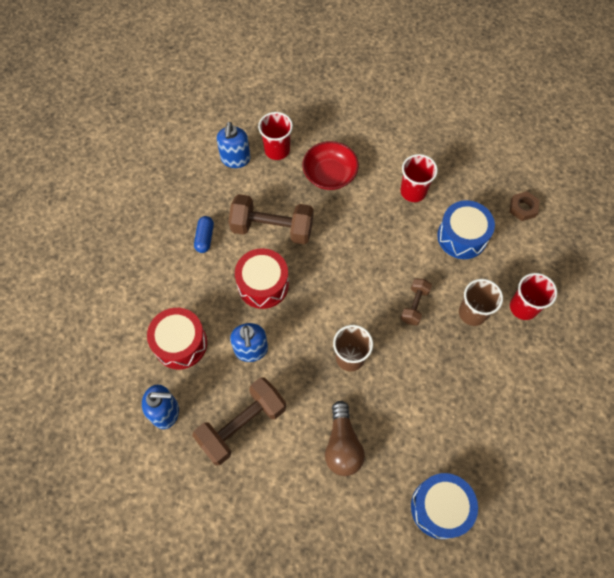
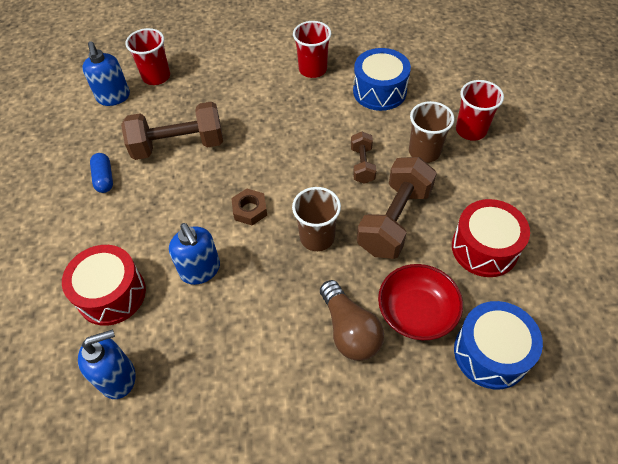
camera: 20 degrees left, 10 degrees down
(242, 425) = (220, 355): brown dumbbell -> brown dumbbell (394, 220)
(263, 284) = (189, 201): red drum -> red drum (484, 248)
(329, 174) = (221, 81): red bowl -> red bowl (416, 312)
(523, 208) = (425, 51): brown nut -> brown nut (250, 210)

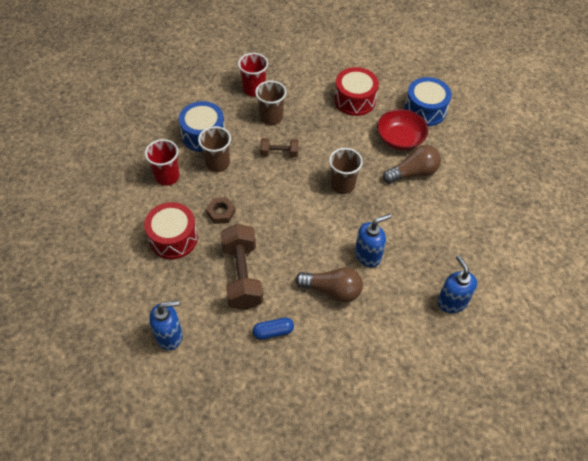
camera: 90 degrees left, 0 degrees up
(111, 294) = (388, 313): red drum -> red drum (173, 238)
(151, 232) = (332, 290): none -> brown light bulb
(156, 76) = (147, 299): red cup -> none
(250, 210) = (315, 224): brown nut -> brown nut (221, 213)
(337, 108) = (217, 163): none -> brown cup
(394, 220) = (330, 141): brown dumbbell -> none

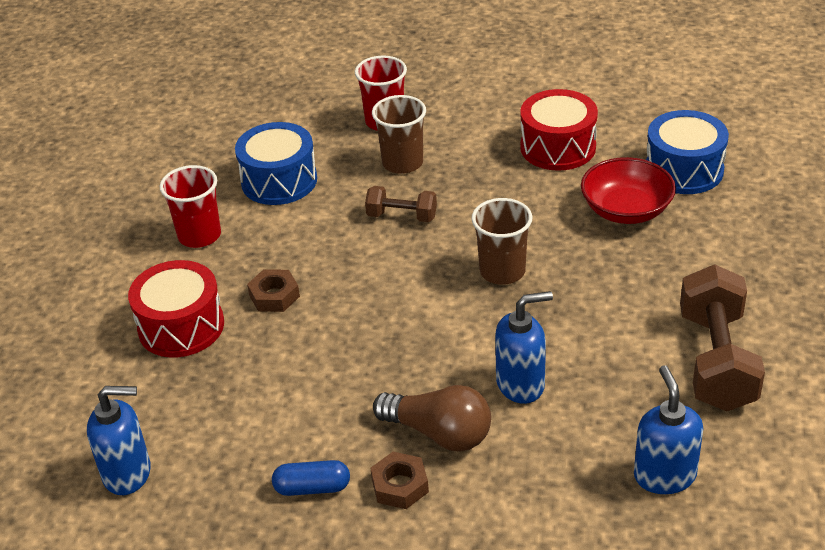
camera: 15 degrees right, 15 degrees down
(217, 163) = (290, 223): brown cup -> none
(242, 276) = (283, 394): brown dumbbell -> brown dumbbell (717, 361)
(319, 324) = (400, 485): none -> brown nut
(413, 173) = (638, 263): brown light bulb -> none

